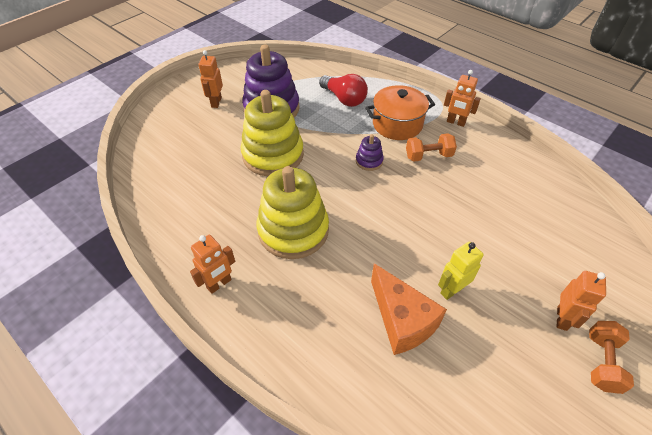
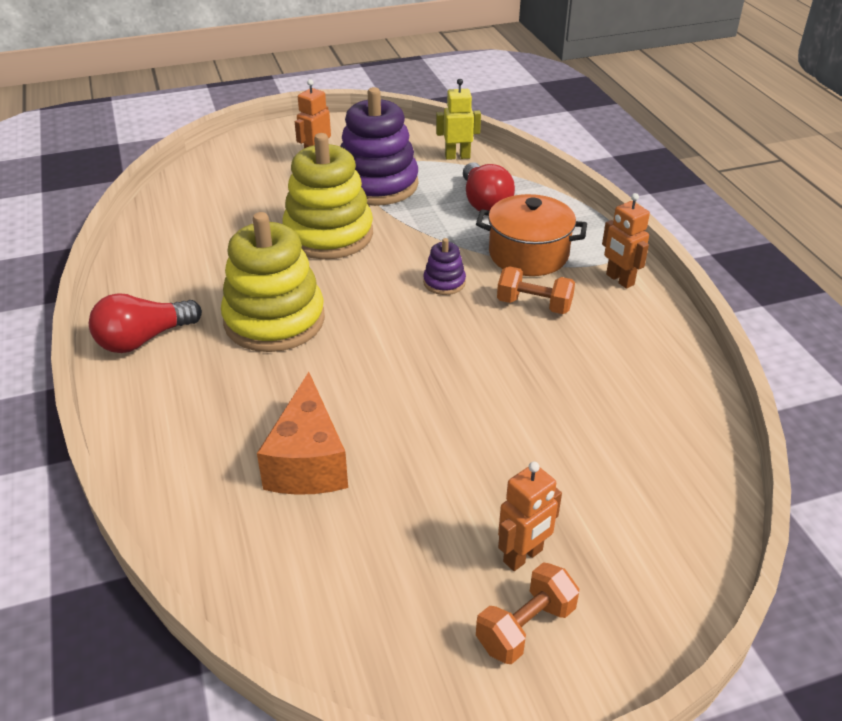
camera: 30 degrees right, 10 degrees down
(219, 284) = (144, 339): orange robot -> red light bulb
(451, 290) = (404, 459): yellow robot -> yellow robot (457, 156)

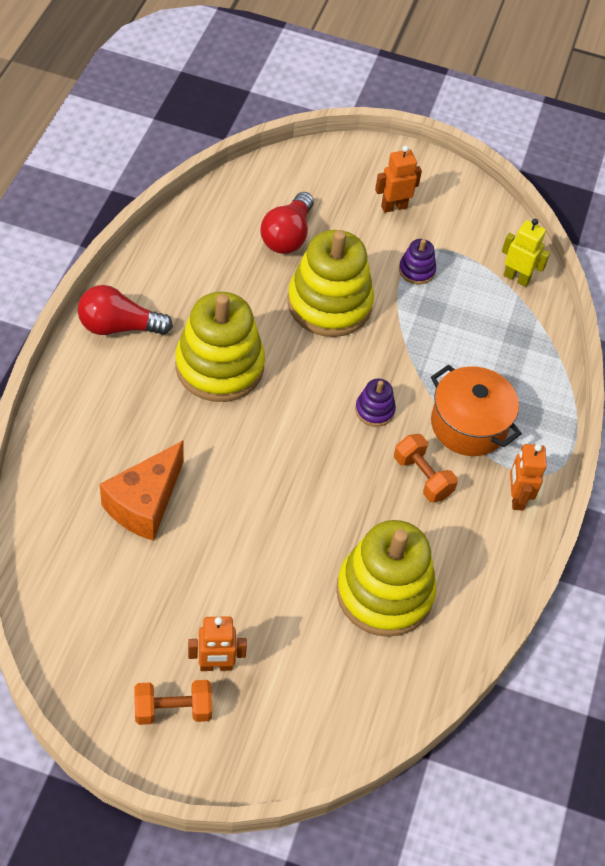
camera: 30 degrees right, 15 degrees up
(377, 184) = (416, 270): purple stacking toy -> purple stacking toy, size x0.44
(484, 202) = (488, 346): red light bulb -> red light bulb (287, 236)
(601, 401) = (384, 592): none -> yellow stacking toy

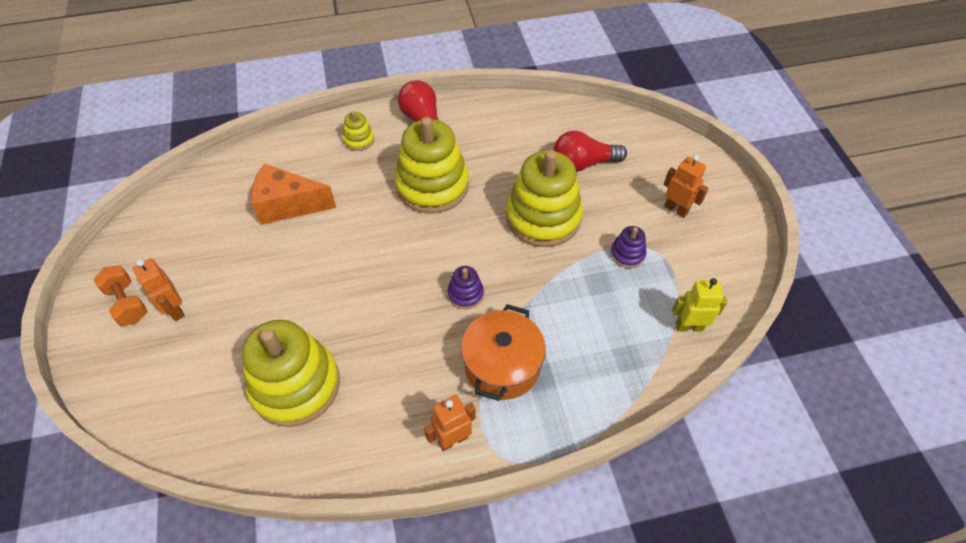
camera: 65 degrees right, 0 degrees up
(98, 396) = (359, 140): none -> yellow stacking toy
(422, 477) = (424, 358): orange dumbbell -> none
(516, 278) = (689, 326): yellow robot -> yellow robot turned 90 degrees counterclockwise

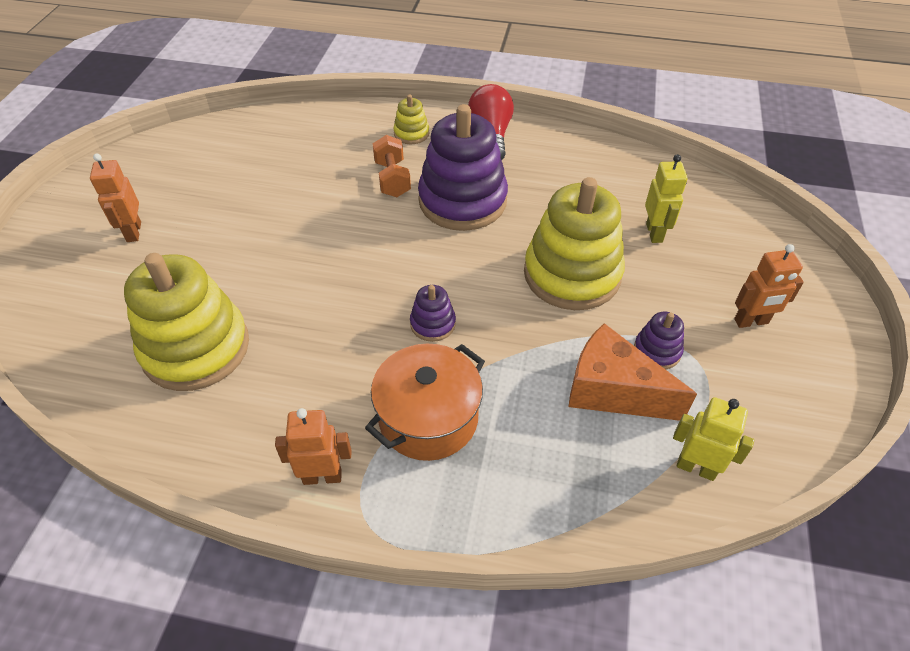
camera: 25 degrees right, 5 degrees down
(127, 303) = (97, 211): orange dumbbell -> orange dumbbell (392, 179)
(288, 205) = (301, 172): orange cheese -> orange cheese (613, 391)
(432, 186) = (462, 201): yellow stacking toy -> purple stacking toy
(583, 164) = (654, 233): red light bulb -> yellow robot
(676, 209) = (751, 322): orange robot -> orange robot turned 105 degrees clockwise

